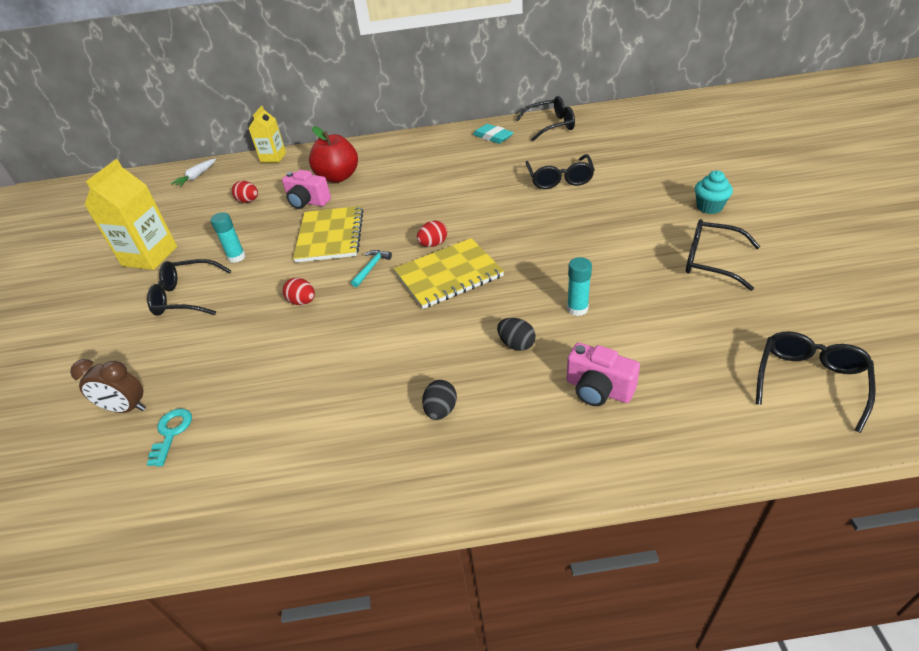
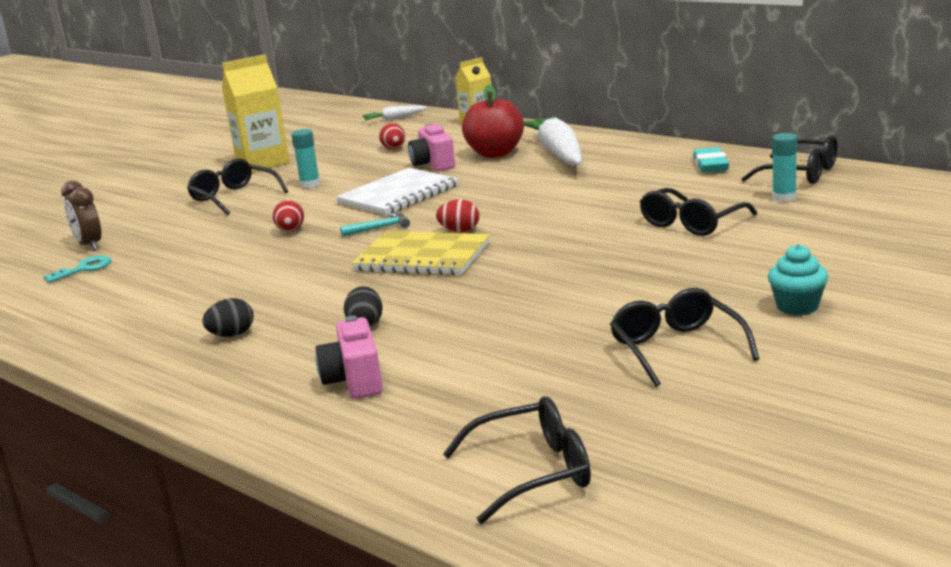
camera: 45 degrees right, 20 degrees down
(330, 236) = (398, 195): yellow notebook -> white notebook
(383, 161) = (558, 153): none -> white carrot
(577, 309) = (465, 324): turquoise glue stick -> turquoise glue stick (784, 198)

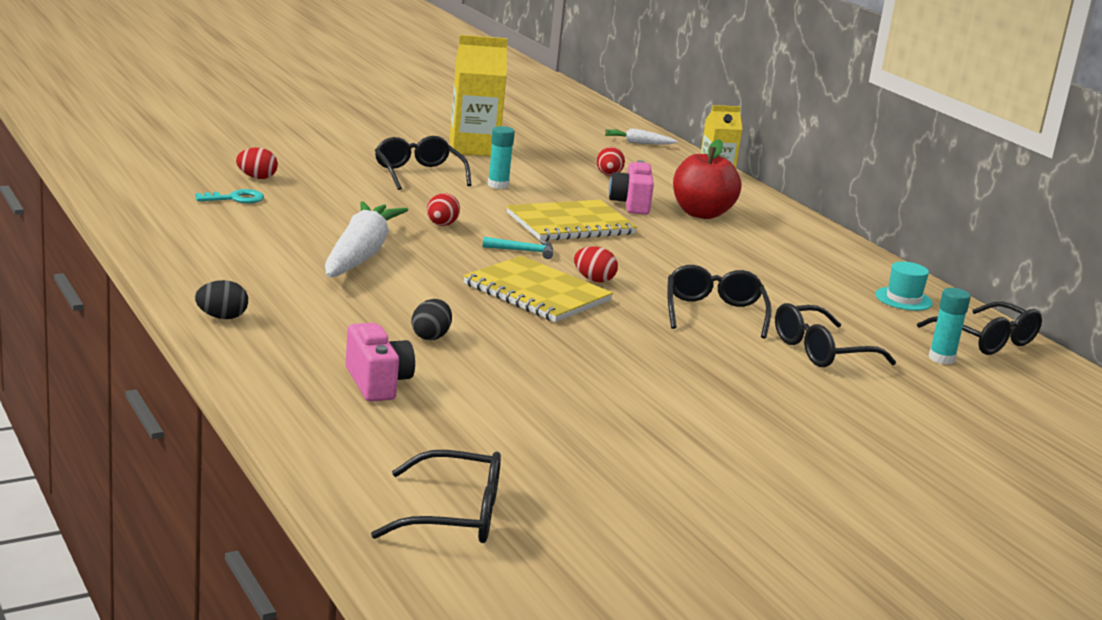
camera: 15 degrees right, 0 degrees up
(89, 245) = (256, 177): brown clock -> red egg
(232, 335) = (310, 305): black egg -> black egg (222, 317)
(354, 380) = (377, 383): pink camera -> pink camera turned 150 degrees clockwise
(398, 195) = (570, 224): white notebook -> yellow notebook
(558, 153) = (763, 234): white carrot -> white carrot (360, 255)
(677, 348) = (683, 461): black glasses -> black glasses (714, 313)
(710, 165) = (903, 299): turquoise eraser -> turquoise hat
(797, 306) = (836, 466): turquoise cupcake -> none

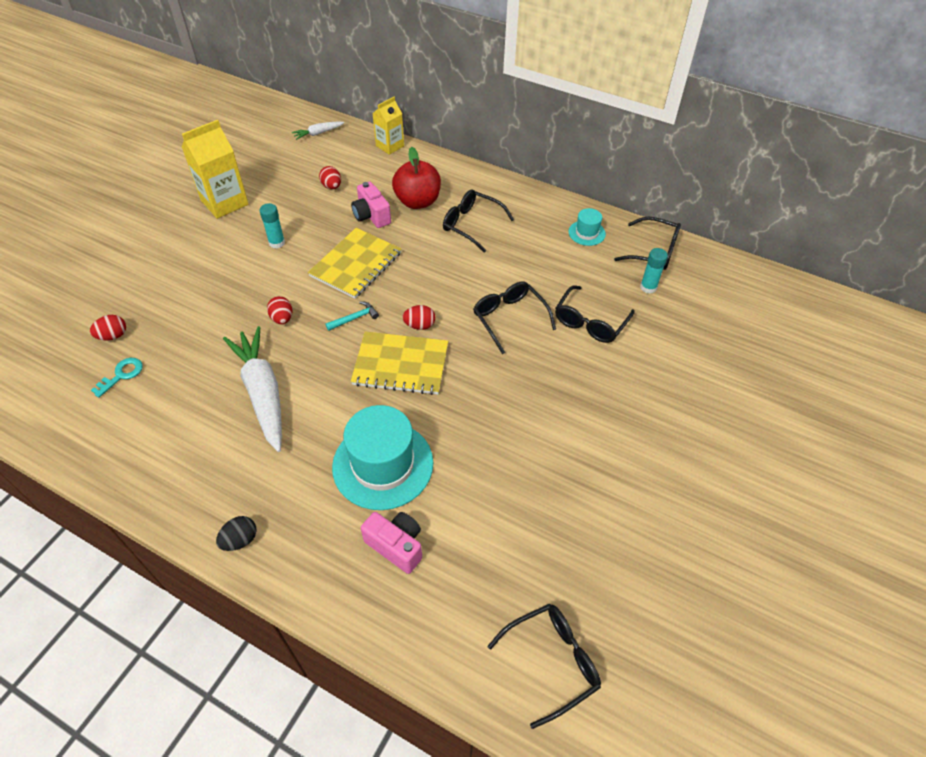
camera: 30 degrees left, 30 degrees up
(419, 174) = (217, 260): black glasses -> black glasses (472, 225)
(431, 336) = (383, 464): black egg -> turquoise hat

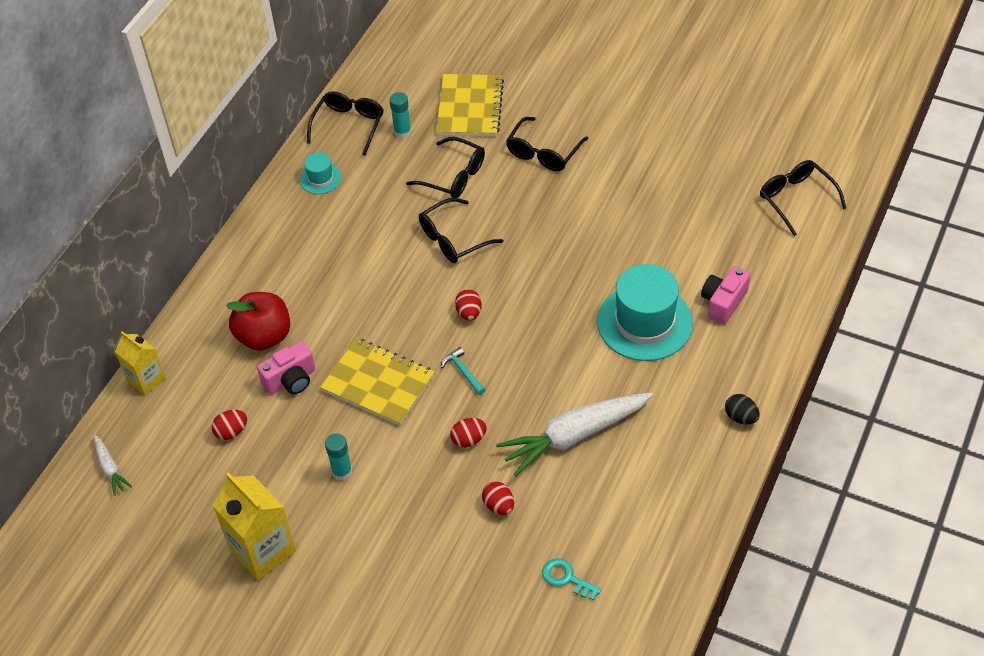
camera: 90 degrees left, 0 degrees up
(113, 336) = (509, 607): red egg -> red egg (498, 506)
(400, 365) = (524, 323): yellow notebook -> yellow notebook (470, 107)
(472, 225) = (307, 280): black glasses -> black glasses (543, 152)

